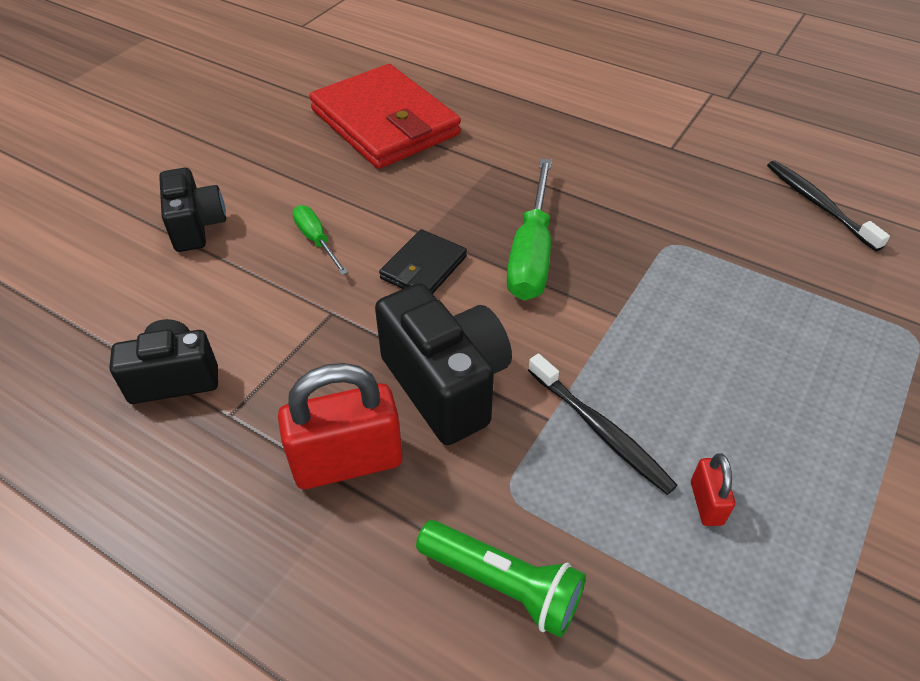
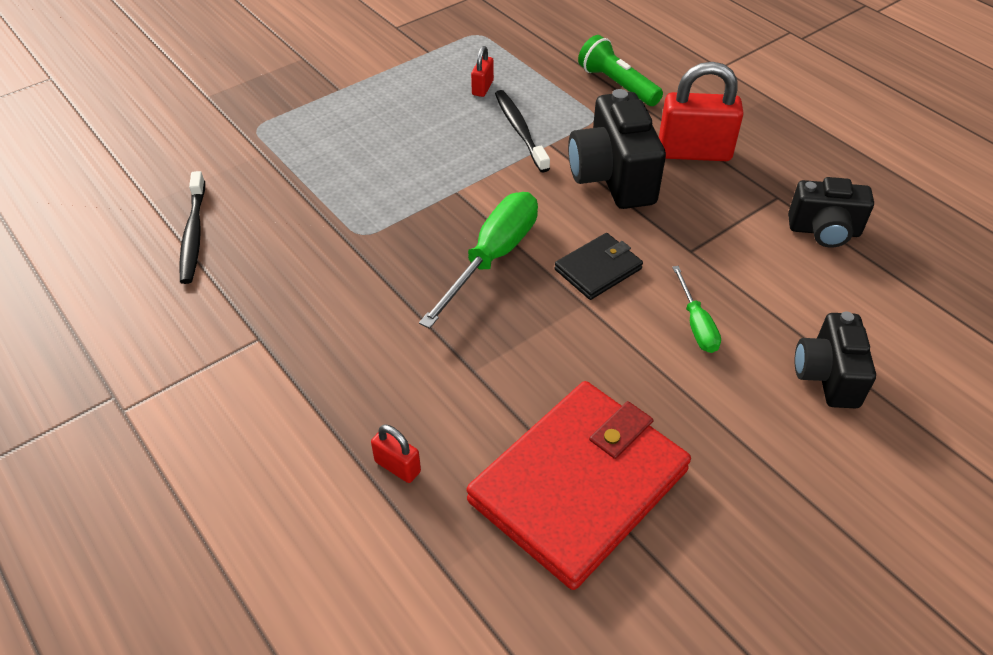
camera: 160 degrees left, 0 degrees up
(385, 122) = (578, 485): red wallet -> red wallet turned 60 degrees clockwise
(509, 106) = (397, 466): none -> red padlock

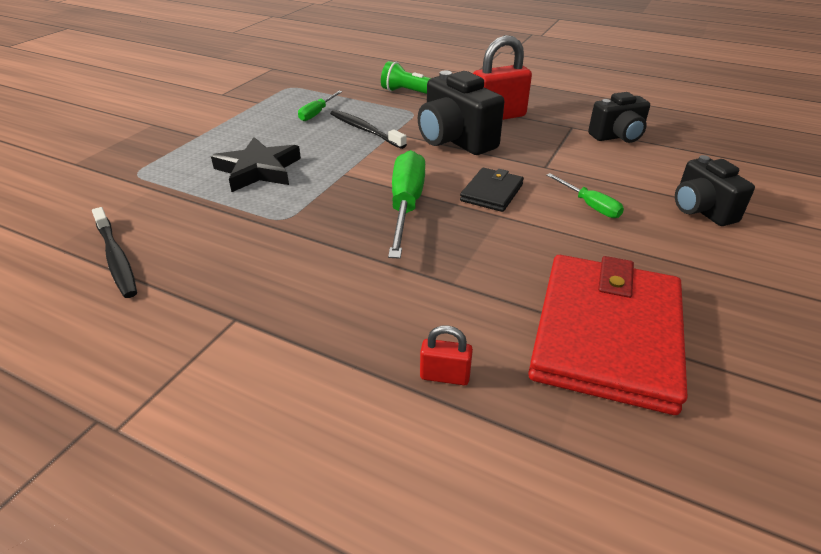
camera: 25 degrees left, 10 degrees down
(373, 159) = (258, 170): none -> black star
(482, 88) = (317, 113): red padlock -> green screwdriver

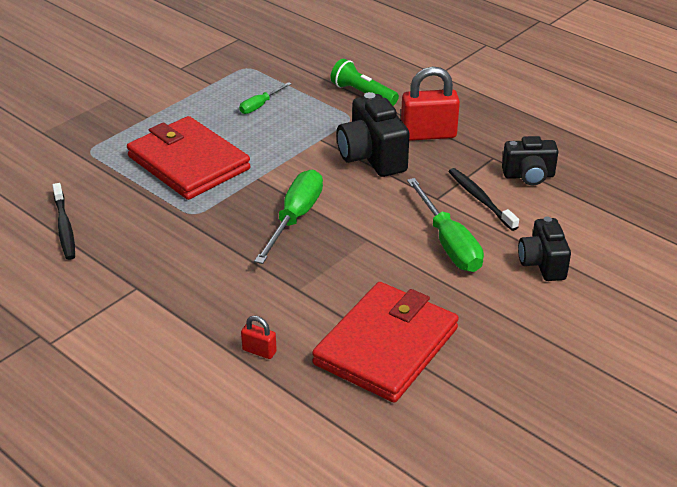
camera: 15 degrees right, 0 degrees up
(258, 170) = (188, 163): black star -> red wallet
(365, 130) = (295, 132): black toothbrush -> black toothbrush (480, 199)
(491, 192) = (373, 217): black wallet -> none
(590, 206) = (449, 243): green screwdriver -> green screwdriver, size x1.86

